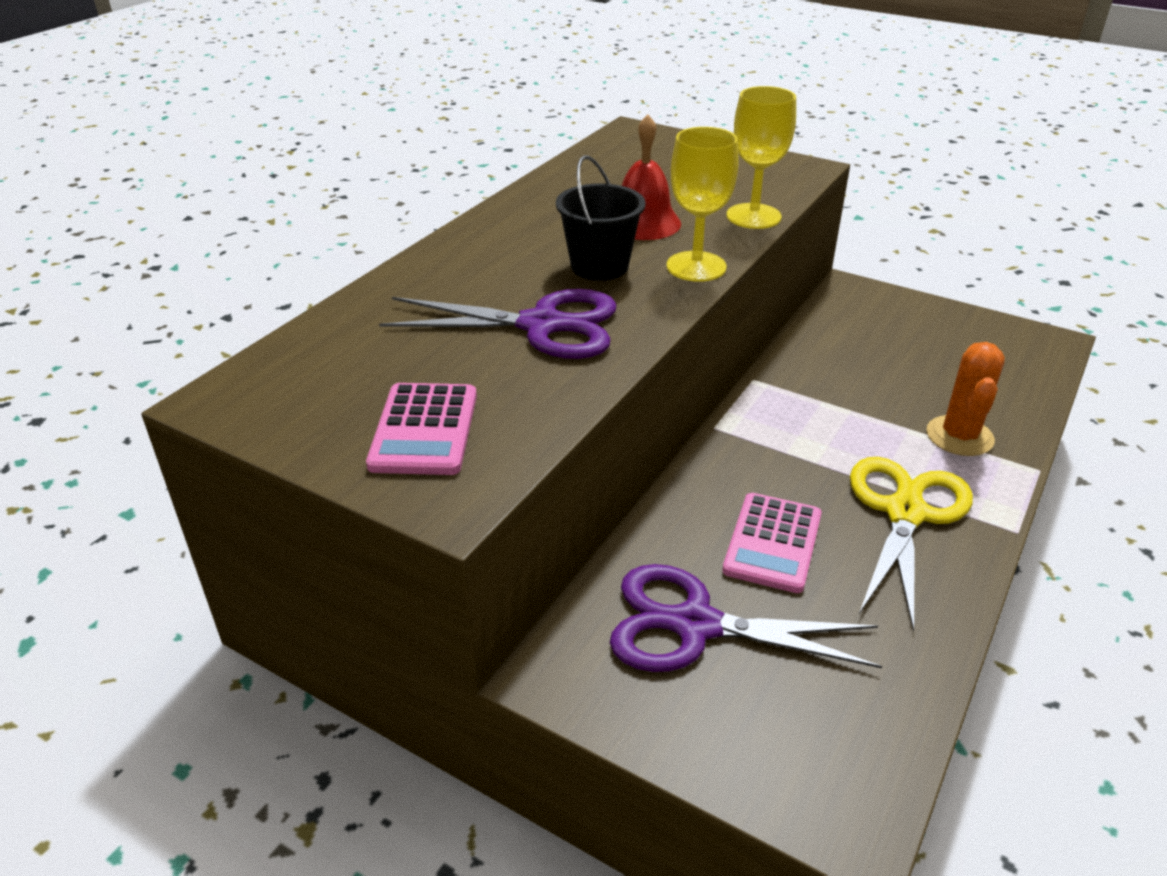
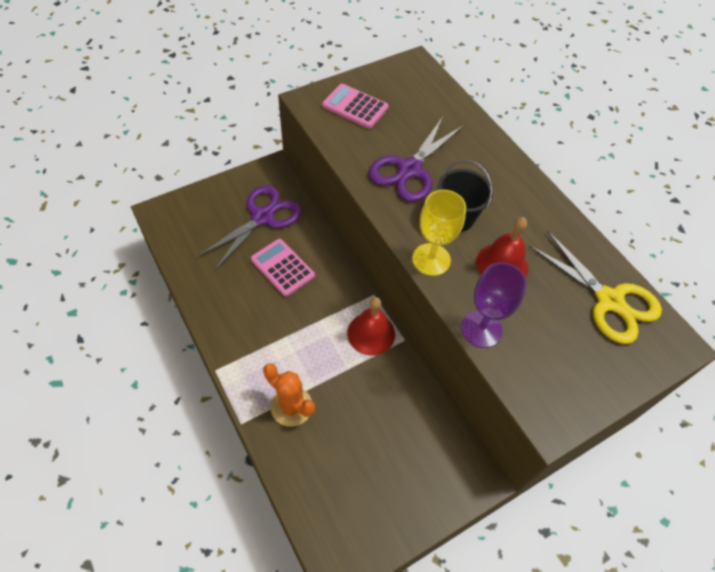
camera: 115 degrees right, 20 degrees up
(753, 216) = (481, 329): yellow goblet -> purple goblet
(778, 408) = (371, 333): none -> red bell
(905, 513) = (261, 332): yellow scissors -> yellow scissors (609, 300)

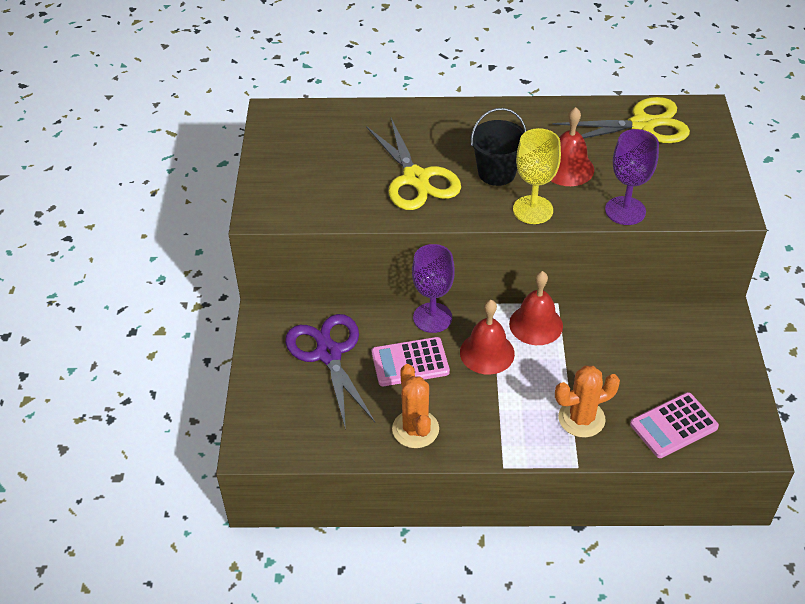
camera: 55 degrees left, 10 degrees down
(222, 298) = (415, 429): none -> orange cactus
(321, 312) = (487, 352): none -> red bell
(334, 262) = (432, 318): none -> purple goblet
(355, 107) = (299, 182): pink calculator -> pink calculator (673, 426)
(410, 169) = (416, 178): purple scissors -> yellow scissors

